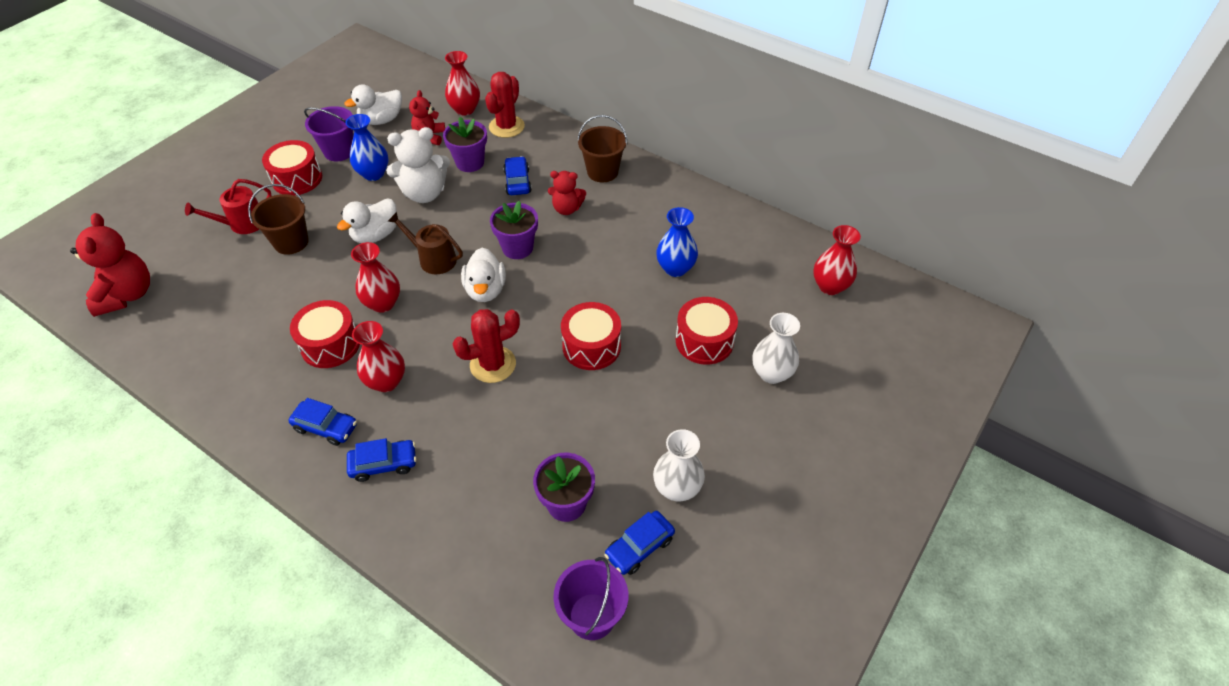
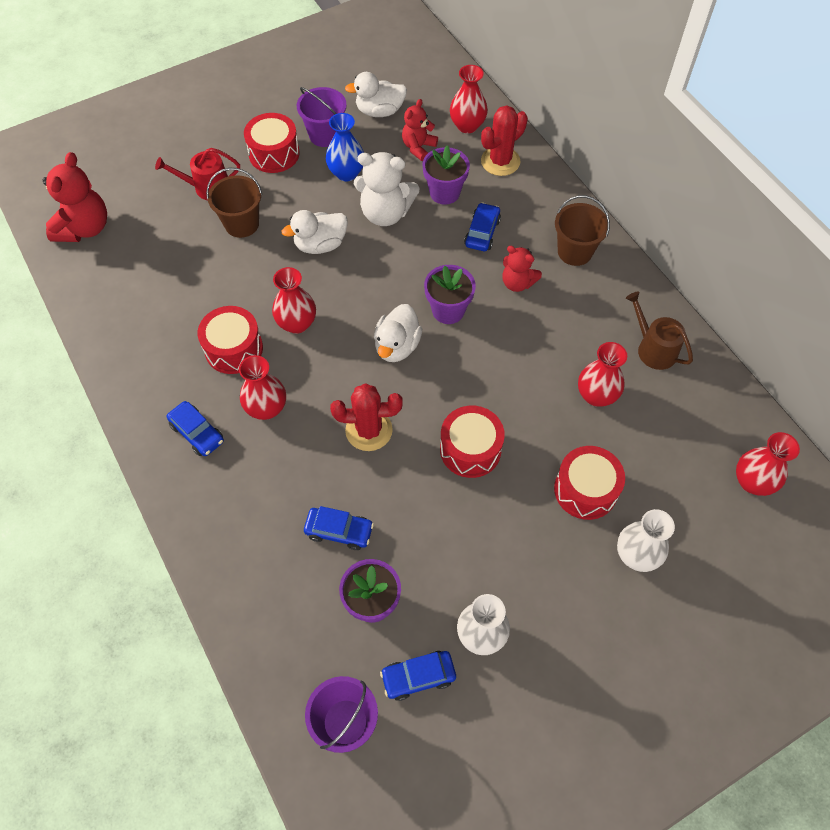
camera: 25 degrees right, 10 degrees up
(384, 464) = (231, 491): blue car -> blue car (339, 531)
(433, 259) = (363, 292): brown watering can -> brown watering can (653, 348)
(675, 268) = (596, 395): blue vase -> red vase

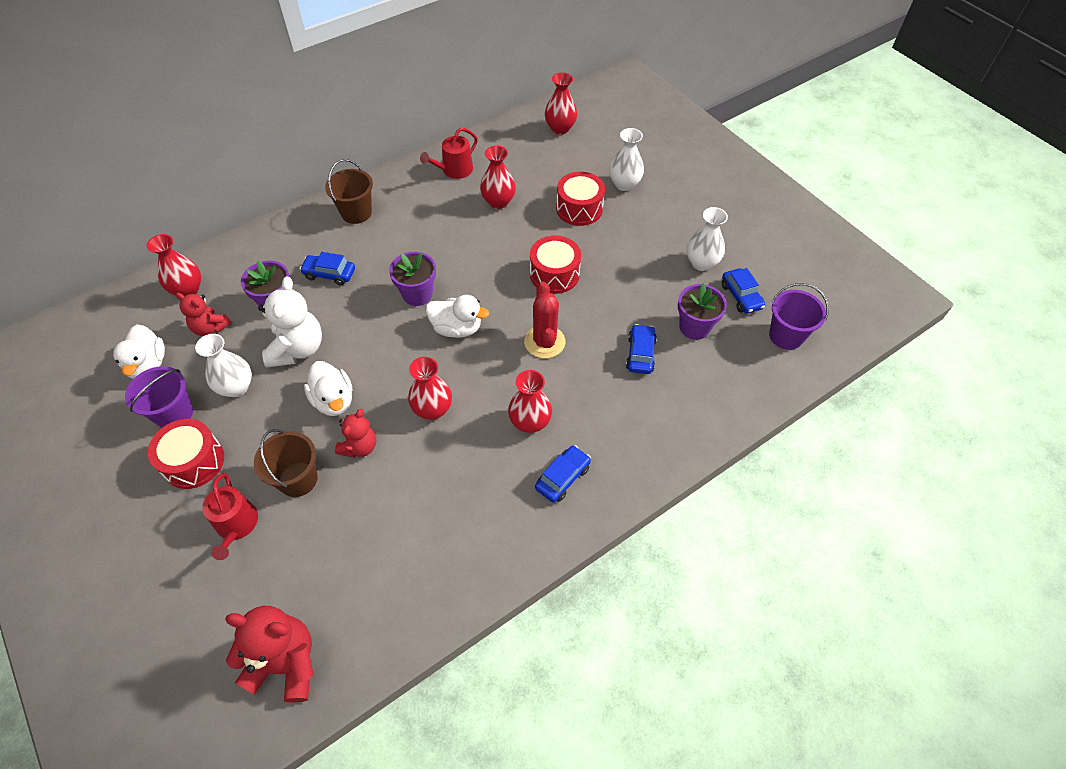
camera: 95 degrees left, 5 degrees down
(234, 349) = (464, 461): red drum -> none
(346, 173) = (236, 387): blue vase -> white vase
(500, 161) = (242, 263): red cactus -> none
(517, 283) = (388, 249): red teddy bear -> red teddy bear (360, 447)
(653, 348) = (454, 170): brown watering can -> red watering can

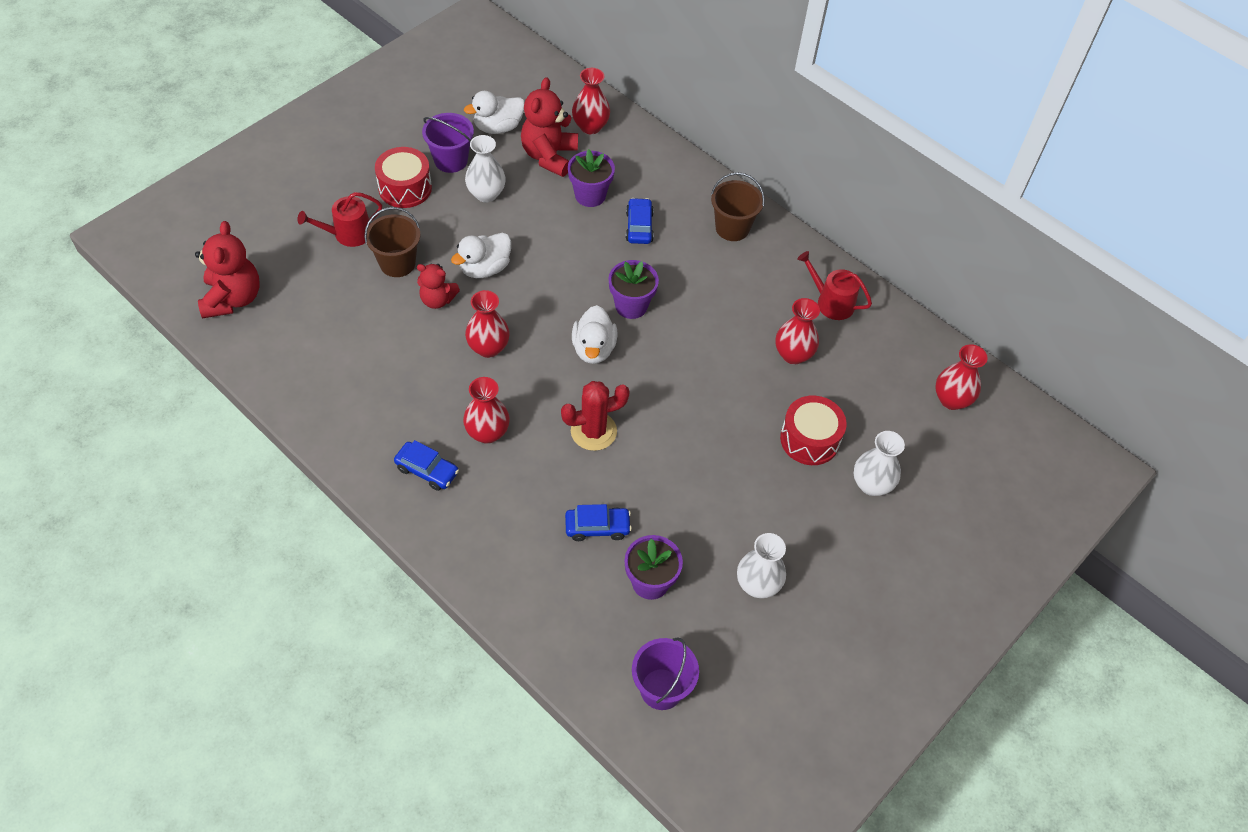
camera: 75 degrees right, 0 degrees up
(210, 328) = (549, 156): red teddy bear -> red teddy bear, size x1.63
(297, 349) = (539, 226): white teddy bear -> none
(554, 274) = (694, 427): red drum -> none
(741, 296) = (713, 634): blue car -> none

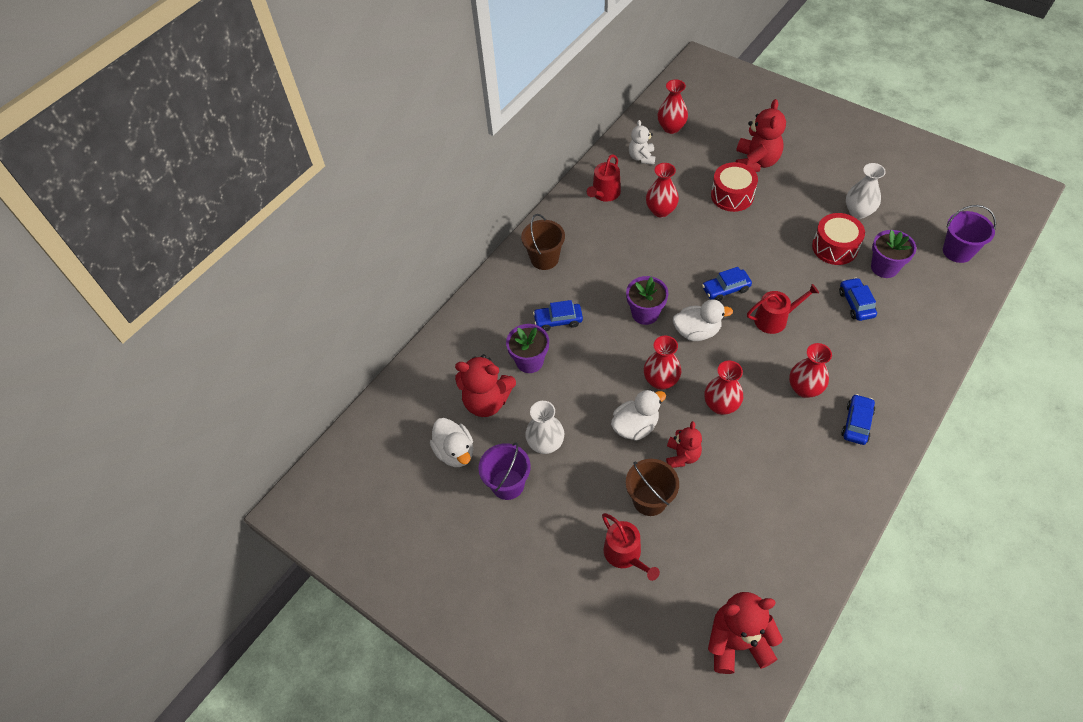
camera: 90 degrees left, 0 degrees up
(405, 188) = (553, 517): red drum -> red drum (834, 247)
(485, 268) = (635, 426): white duck -> white duck turned 75 degrees counterclockwise
(590, 126) = (442, 375): red vase -> red vase (661, 381)
(593, 431) = (775, 319): red cactus -> red watering can
(650, 392) = (725, 289): none -> blue car
(871, 484) = (756, 162): white vase -> red teddy bear
(894, 354) = (641, 157): none -> white teddy bear

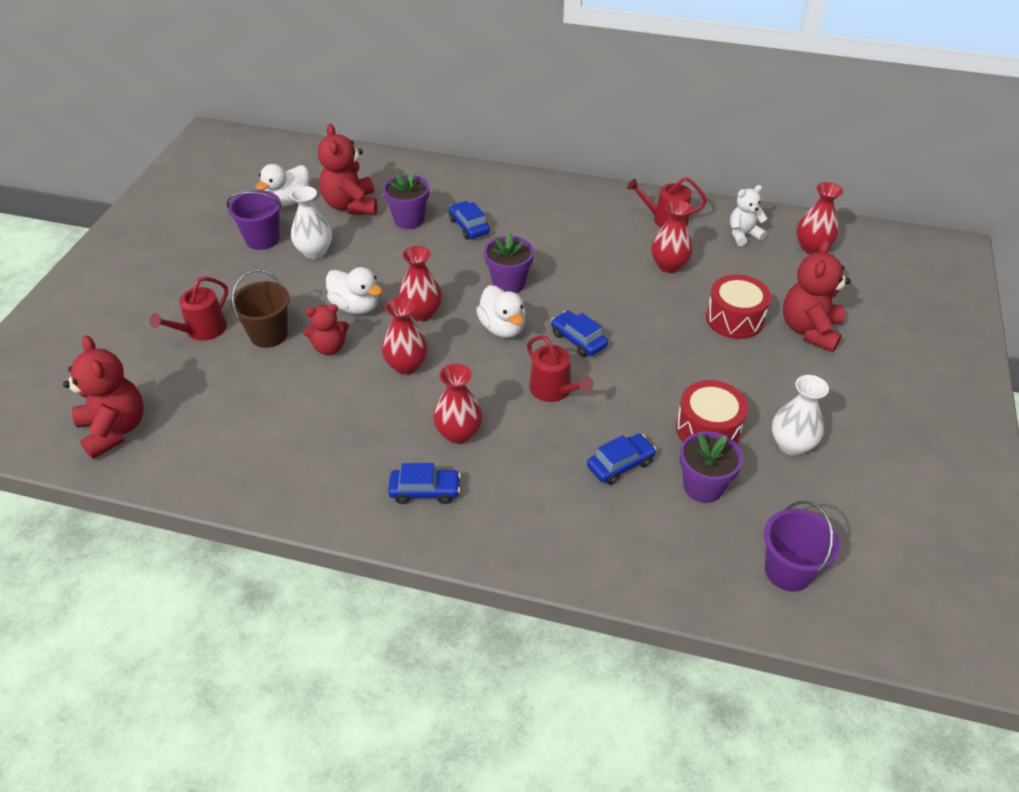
camera: 65 degrees right, 10 degrees down
(544, 259) = (546, 200): brown bucket -> none
(756, 162) = (809, 330): red teddy bear -> red teddy bear turned 120 degrees clockwise

